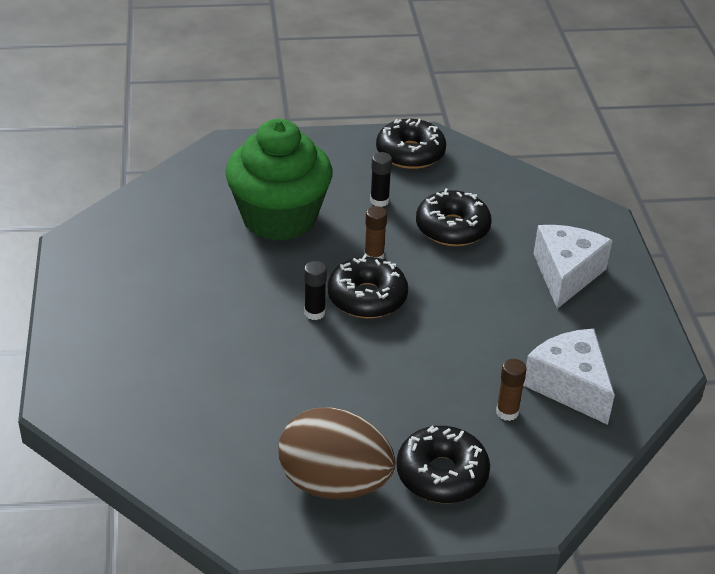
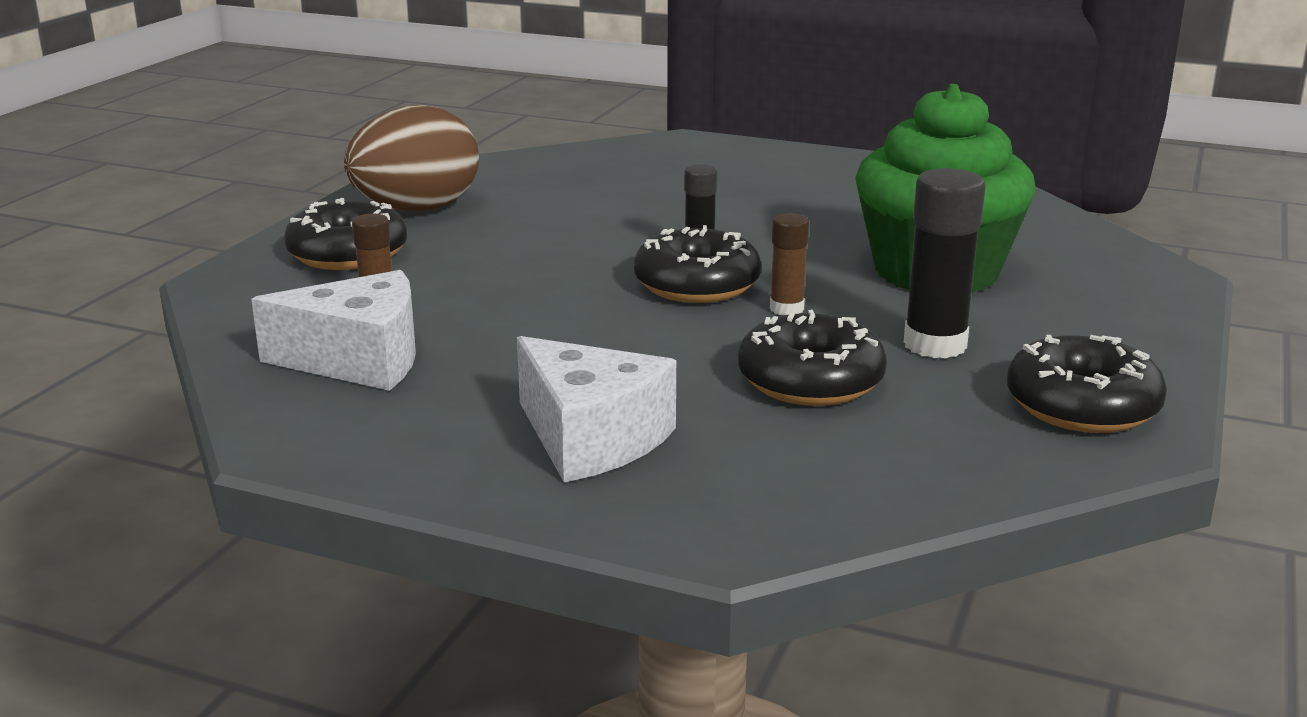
camera: 120 degrees right, 15 degrees down
(379, 201) = (935, 345): black glue stick -> black glue stick, size x1.73

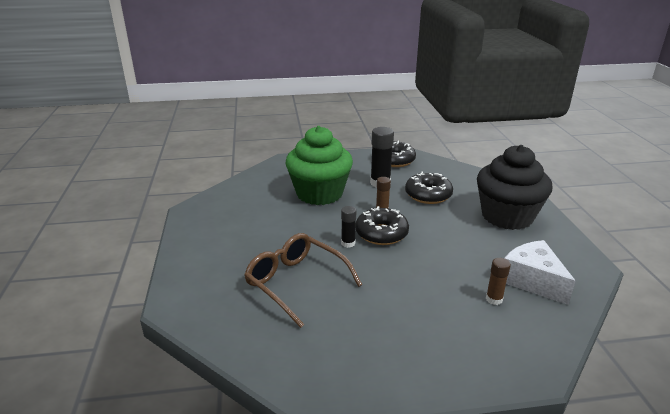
camera: 120 degrees left, 5 degrees up
(348, 254) = (458, 344): black donut -> none
(416, 210) = (377, 355): brown egg -> none
(591, 439) = (507, 216): white cheese -> black cupcake
(636, 199) = (296, 283): none -> brown glasses

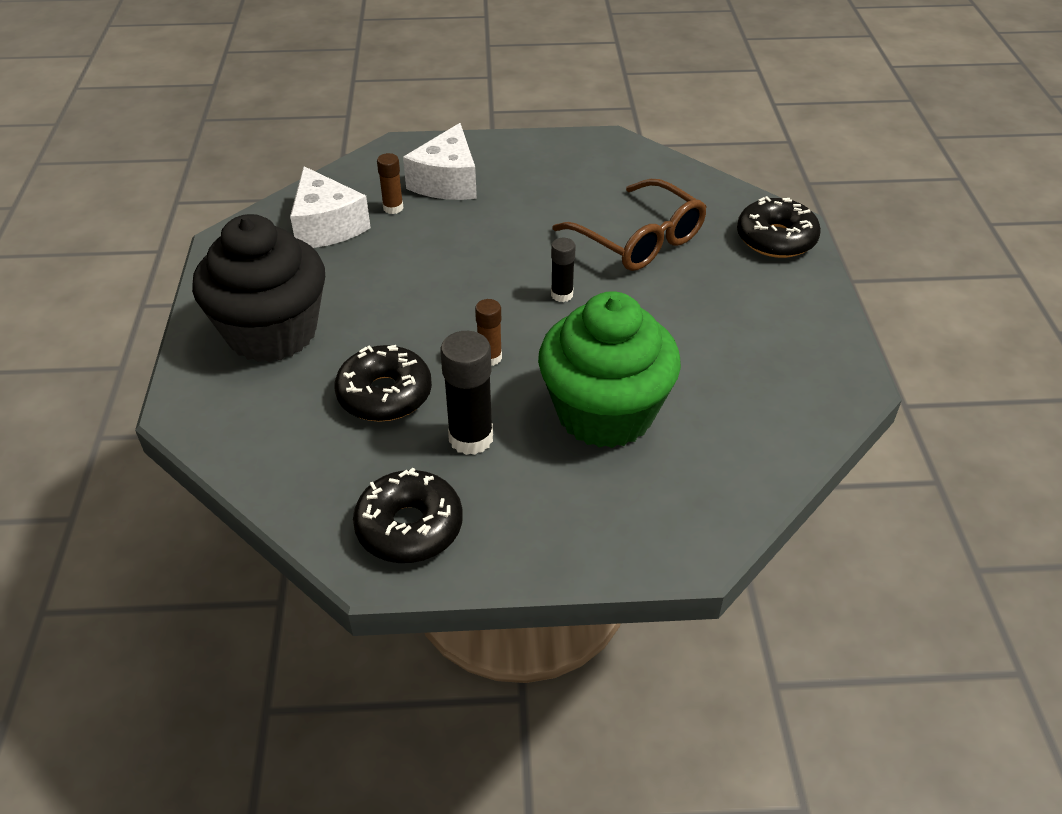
camera: 175 degrees left, 15 degrees up
(381, 233) = (504, 309): black donut -> black donut (776, 239)
(464, 328) = (447, 182): none -> white cheese

